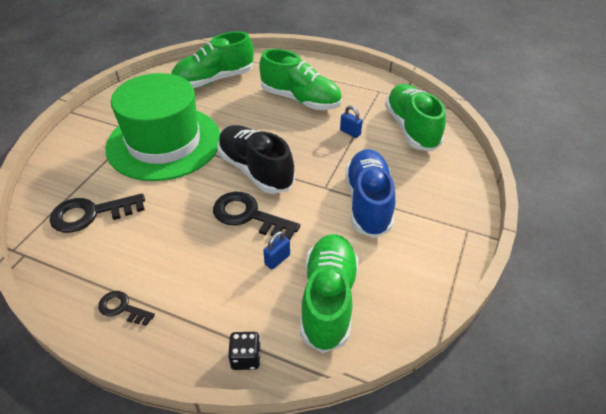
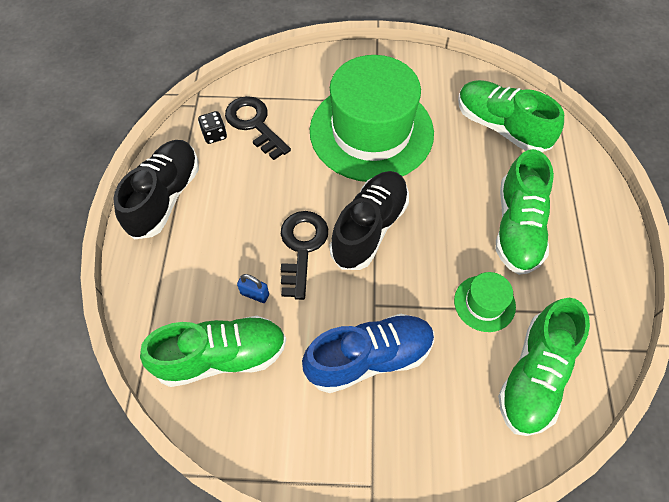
camera: 70 degrees right, 15 degrees up
(122, 308) = (165, 197): black key -> black shoe
(245, 358) = (141, 308): black dice -> black dice (214, 135)
(350, 132) = (484, 303): blue padlock -> green hat
(411, 128) = (534, 376): green shoe -> green shoe turned 150 degrees clockwise

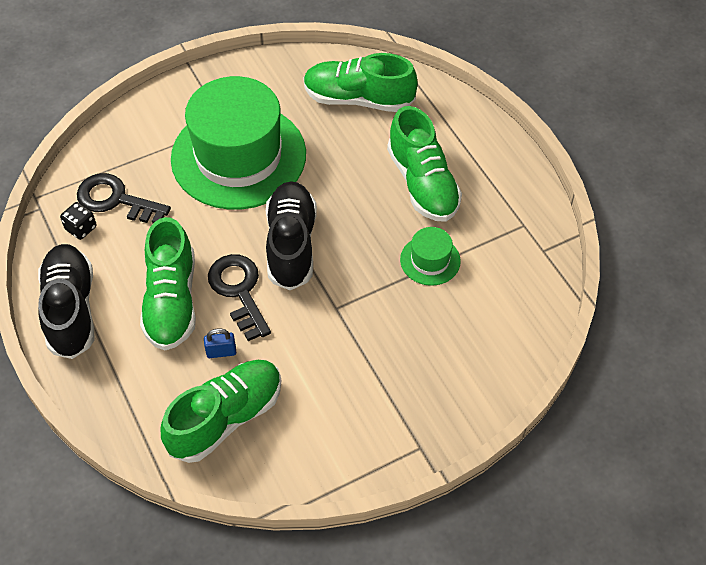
camera: 30 degrees left, 5 degrees down
(369, 358) = (358, 353): blue shoe -> none
(534, 376) = (502, 298): green shoe -> green shoe (172, 301)

